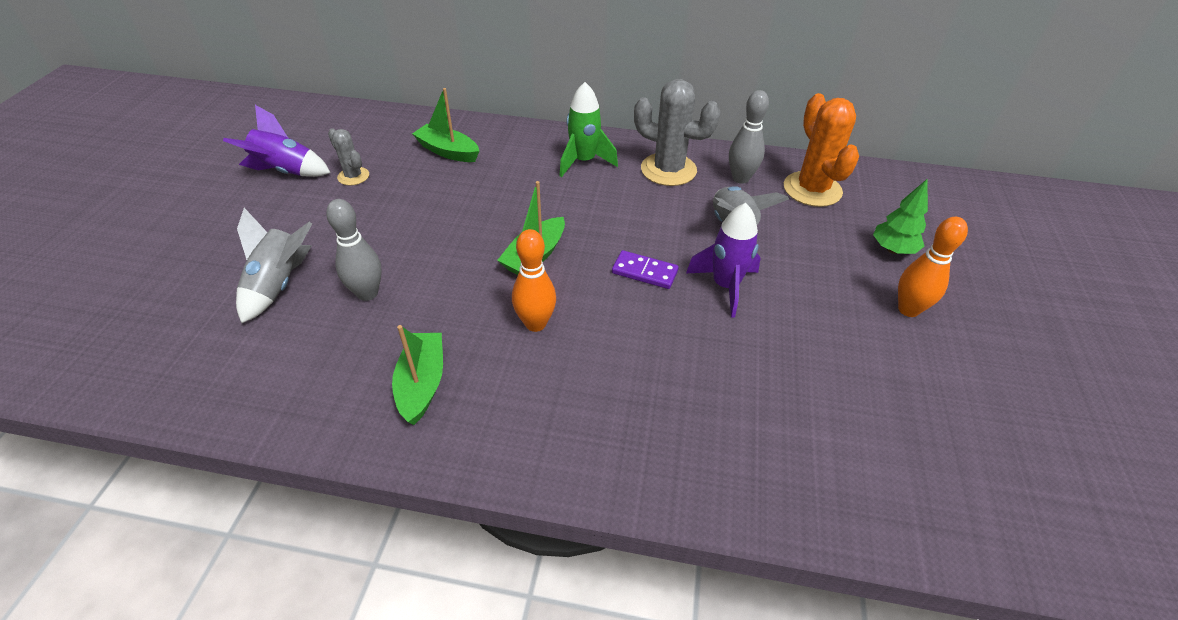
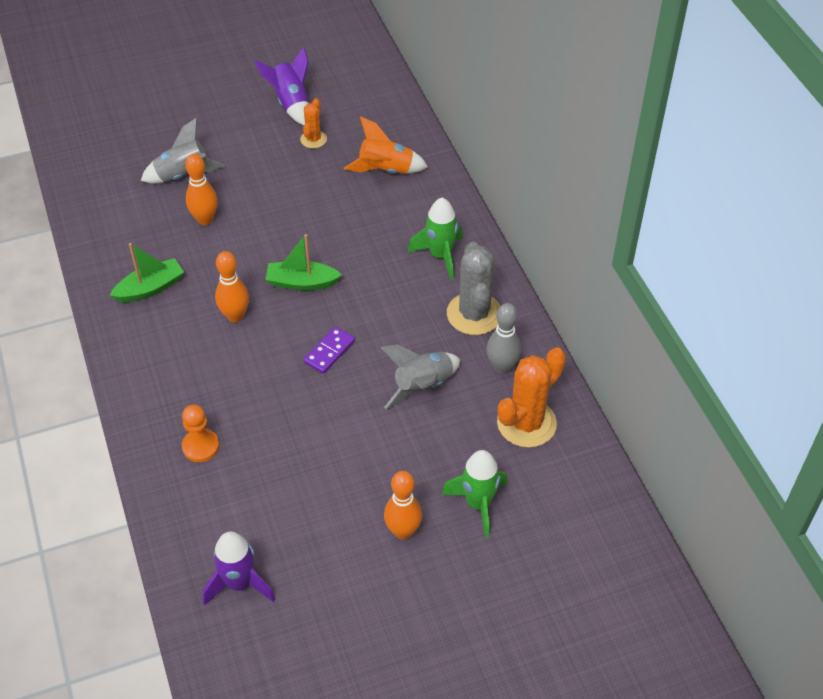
camera: 60 degrees right, 5 degrees up
(353, 176) = (313, 139): grey cactus -> orange cactus
(367, 293) = (205, 219): grey bowling pin -> orange bowling pin
(448, 151) = (386, 170): green boat -> orange rocket
(644, 272) = (329, 352): purple domino -> purple domino turned 45 degrees clockwise
(711, 431) = (200, 446): none -> orange pawn
(725, 286) = (348, 405): purple rocket -> purple rocket (239, 583)
(892, 249) = (478, 504): green tree -> green rocket

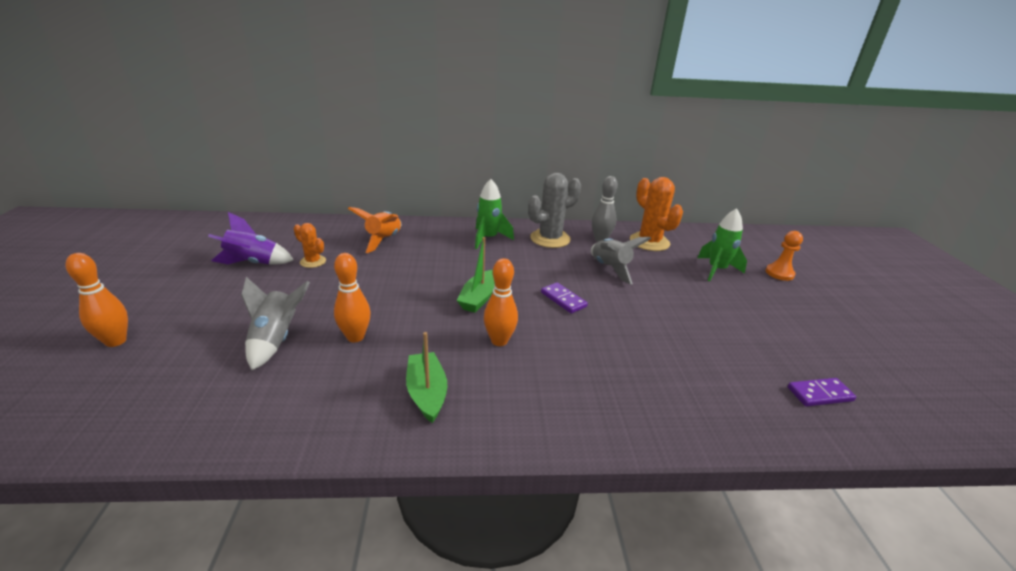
camera: 75 degrees left, 20 degrees down
(200, 446) = (660, 392): orange pawn -> orange pawn (779, 273)
(239, 583) = (819, 394): purple rocket -> purple domino
(403, 531) = (745, 302): orange bowling pin -> orange bowling pin (116, 341)
(474, 314) = (550, 239): grey cactus -> grey cactus turned 45 degrees counterclockwise

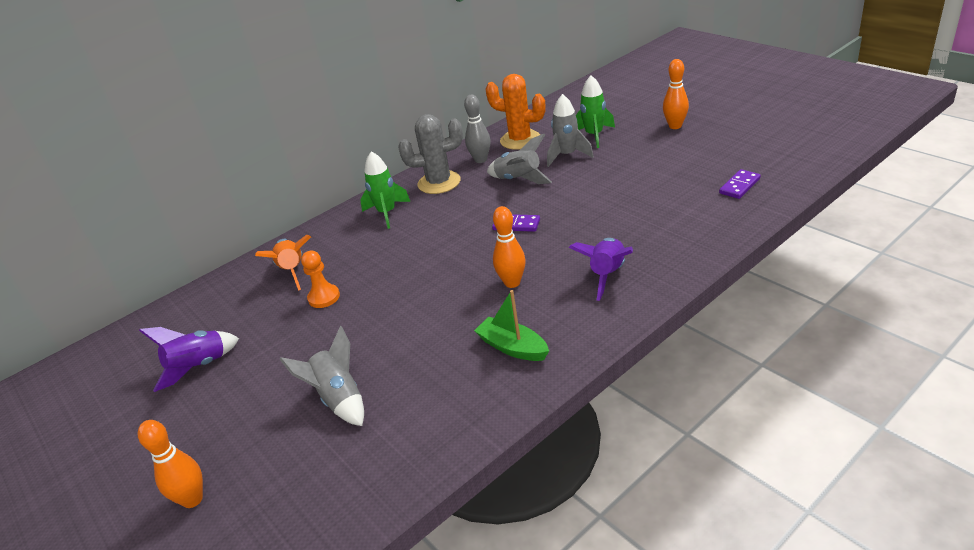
camera: 30 degrees left, 5 degrees up
(313, 261) = (257, 329): orange cactus -> none
(355, 337) = (401, 353): orange bowling pin -> orange bowling pin (675, 126)
(479, 298) = (452, 264): green boat -> none
(550, 239) = (439, 183): grey cactus -> grey cactus turned 60 degrees clockwise
(582, 389) = (607, 275): none -> purple rocket
(673, 272) = (567, 155): none -> grey rocket
(779, 273) = (637, 113): orange pawn -> orange pawn (324, 297)

